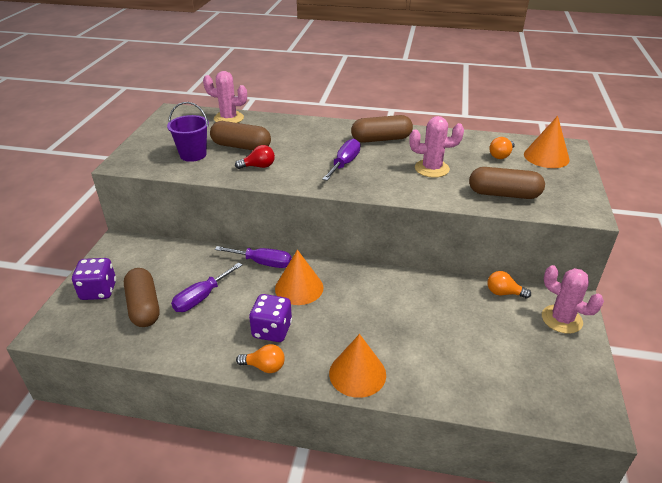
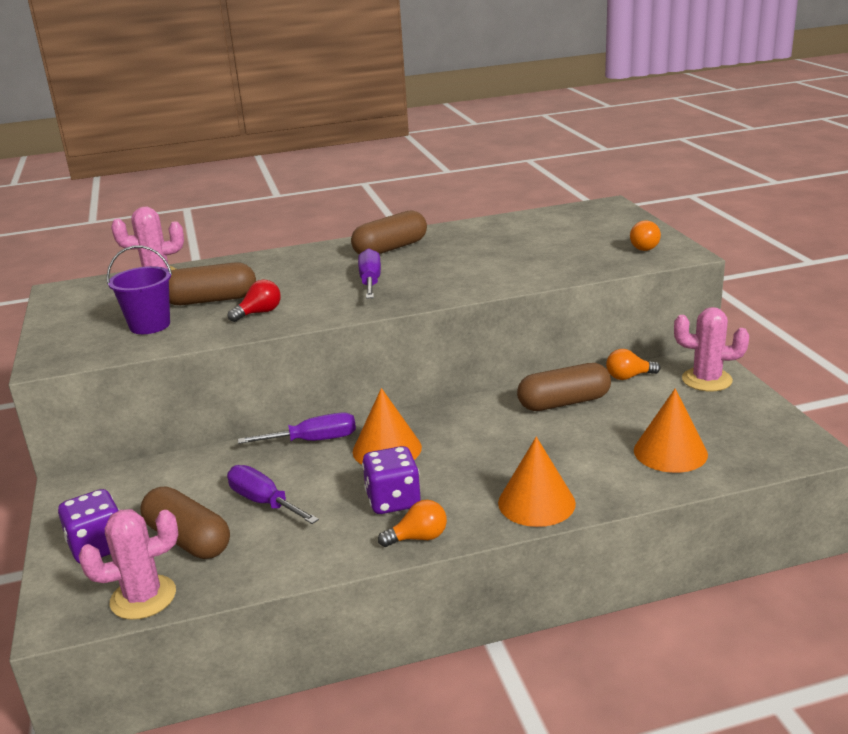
camera: 25 degrees left, 10 degrees down
(201, 297) = (264, 502): purple screwdriver -> purple screwdriver turned 120 degrees clockwise
(432, 169) = (481, 260): pink cactus -> pink cactus (143, 597)
(501, 155) = (545, 229): orange light bulb -> orange light bulb (644, 247)
(503, 194) = (583, 261): brown capsule -> brown capsule (564, 402)
(546, 157) = (594, 219): orange cone -> orange cone (670, 452)

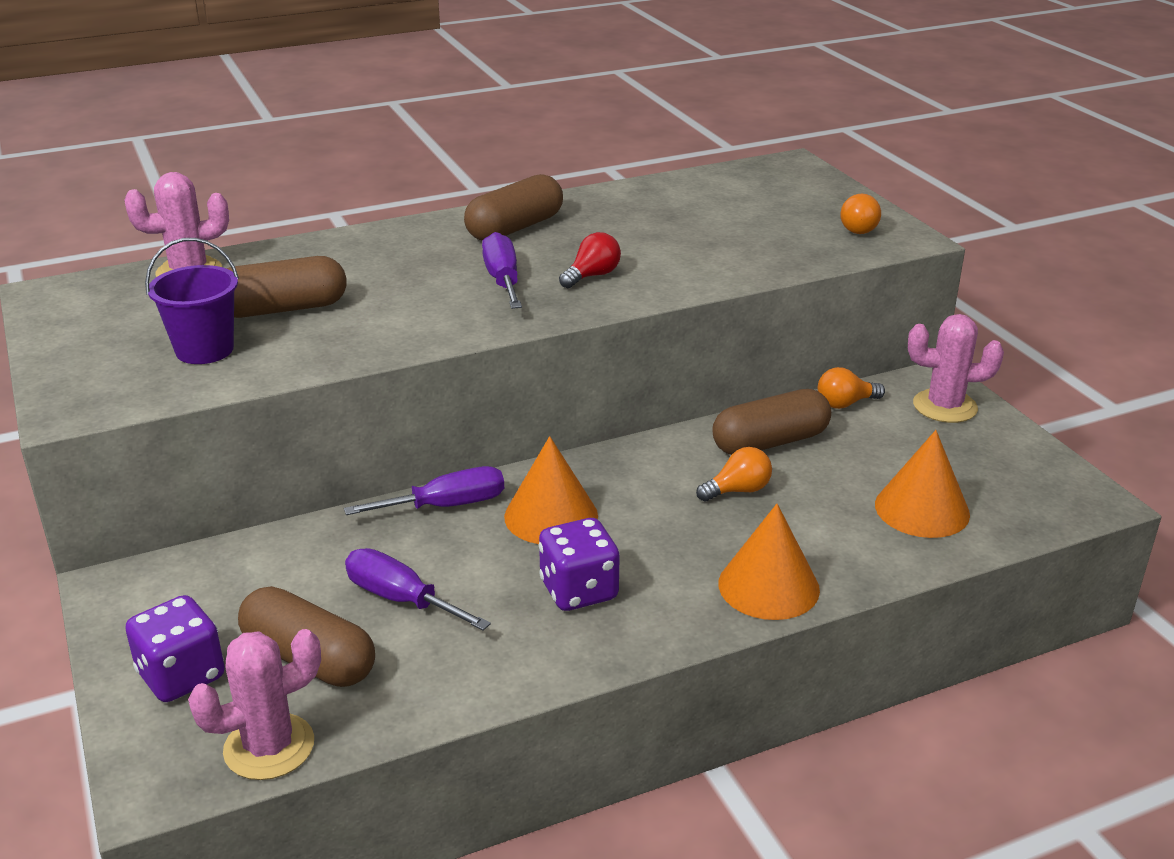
camera: 10 degrees left, 5 degrees up
(259, 313) = (359, 329): red light bulb -> red light bulb (592, 276)
(418, 538) = (626, 642): orange light bulb -> orange light bulb (738, 490)

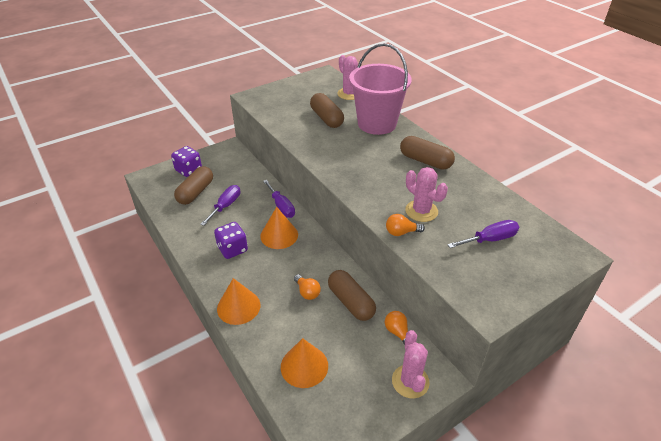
camera: 80 degrees right, 10 degrees up
(204, 350) = (292, 110): purple bucket -> none
(269, 747) = (157, 193): pink cactus -> pink cactus (421, 211)
(348, 256) = (377, 123): none -> pink bucket
(503, 280) = (370, 165): purple screwdriver -> purple screwdriver (490, 239)
(592, 276) = (384, 190): red light bulb -> none
(857, 228) = (491, 287): orange light bulb -> orange light bulb (401, 232)

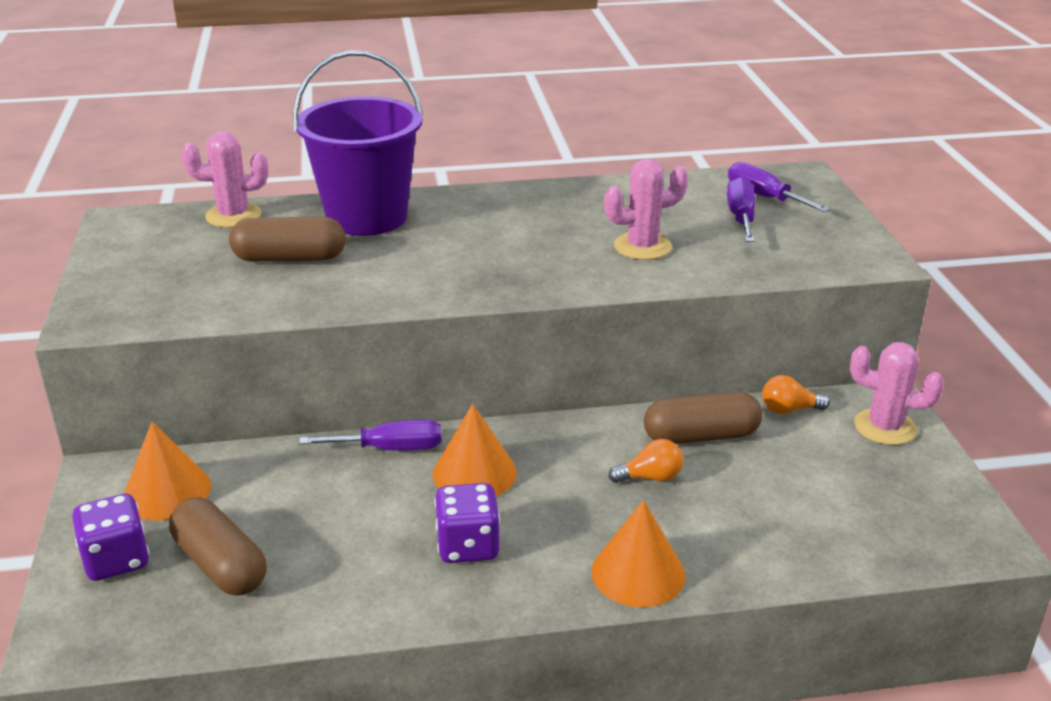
camera: 65 degrees left, 10 degrees down
(225, 206) = (316, 526): purple screwdriver -> purple screwdriver (764, 197)
(304, 366) = (816, 524): orange cone -> orange cone (167, 491)
(377, 123) = (367, 217): pink bucket -> purple bucket
(401, 232) = (680, 276): orange light bulb -> none
(425, 161) = (520, 208): brown capsule -> none

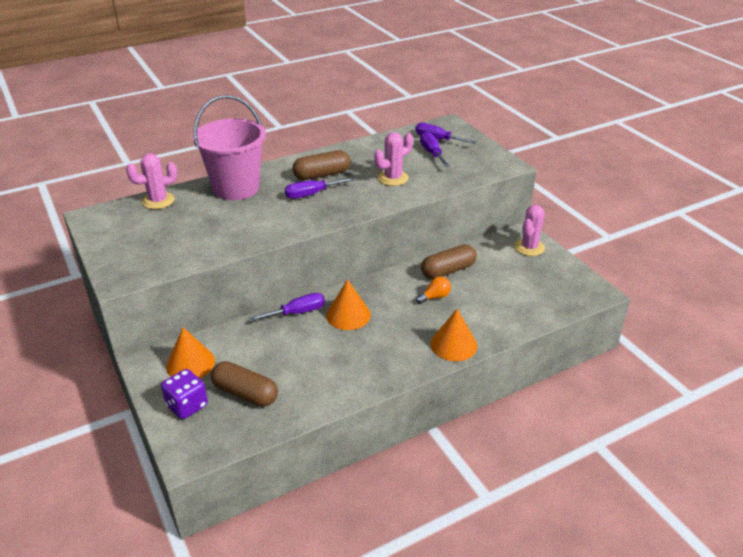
camera: 20 degrees left, 5 degrees up
(290, 258) = (209, 220): brown capsule -> brown capsule (322, 175)
(367, 217) = (236, 188): purple bucket -> pink bucket
(468, 546) = (366, 352): purple dice -> none
(482, 248) = (311, 194): none -> purple screwdriver
(788, 410) = (482, 248): orange light bulb -> none
(885, 427) = (529, 247): pink cactus -> pink cactus turned 60 degrees counterclockwise

